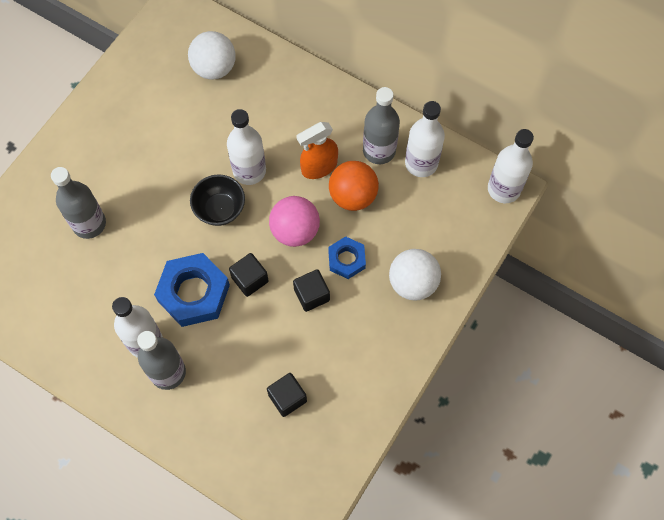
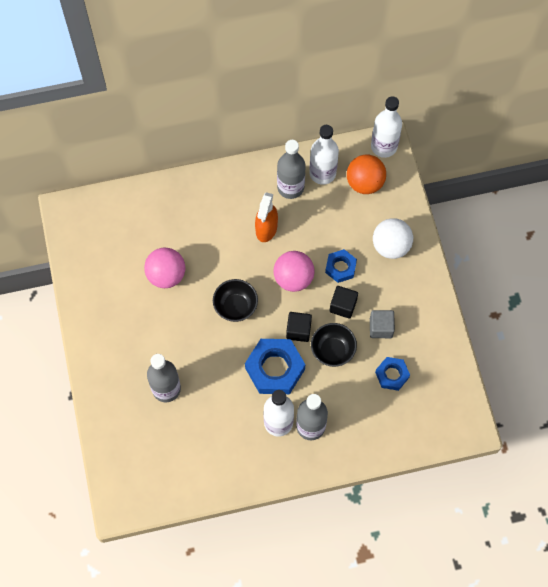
camera: 45 degrees left, 0 degrees up
(193, 130) = (166, 275): none -> pink ball
(214, 68) = (136, 226): white ball -> none
(249, 171) = (228, 268): white bottle -> none
(259, 325) = (332, 351): none -> black bowl
(287, 398) = (392, 375): black cube -> blue nut
(324, 346) = (381, 328): none -> grey cube
(353, 196) = (304, 228): orange ball -> orange ball (365, 183)

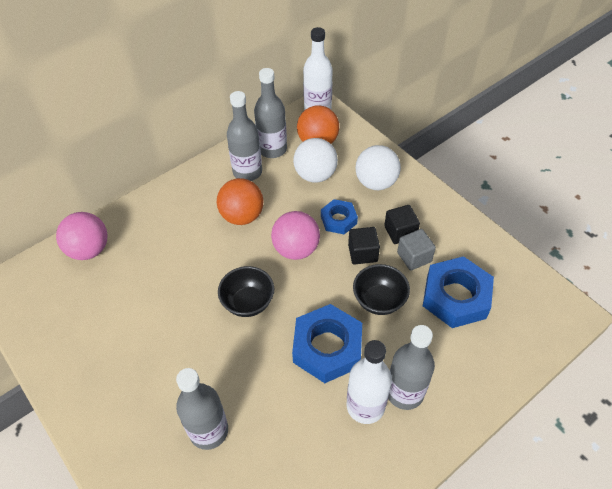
camera: 25 degrees left, 15 degrees down
(166, 275) = (152, 303): pink ball -> pink ball (89, 250)
(266, 229) = (242, 216): orange spray bottle -> orange ball
(298, 330) = (330, 296): black cube -> black cube (400, 232)
(322, 173) = (272, 149): white bottle -> grey bottle
(345, 216) = (315, 175): none -> white ball
(392, 375) = (455, 297): blue nut -> blue nut, size x1.75

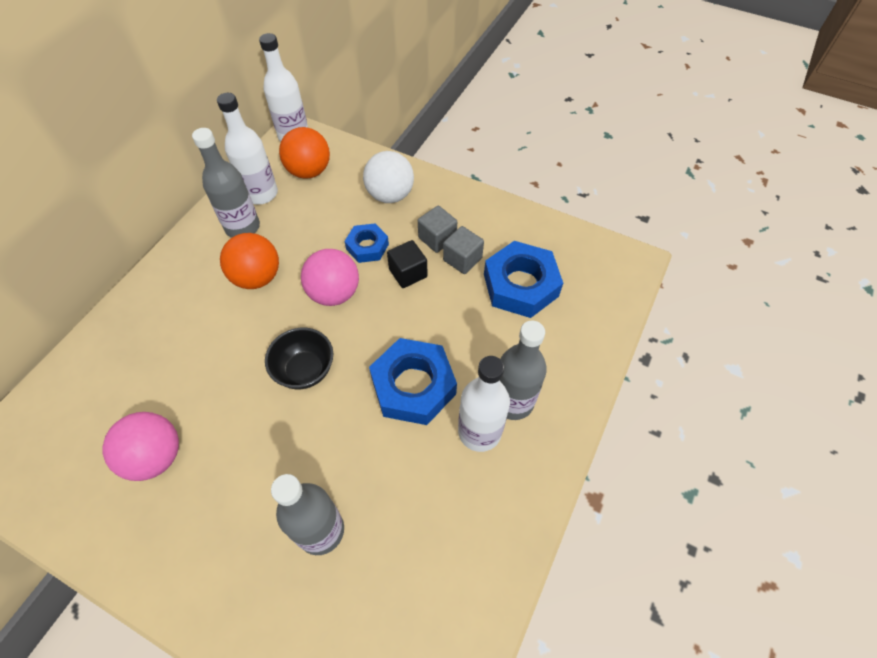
camera: 25 degrees left, 5 degrees up
(89, 250) = (81, 379): pink ball -> pink ball (156, 456)
(272, 149) = (261, 194): grey bottle -> white bottle
(315, 175) = (321, 207): white ball -> none
(379, 300) = (446, 316): black bowl -> none
(400, 232) = (437, 238): black cube -> grey cube

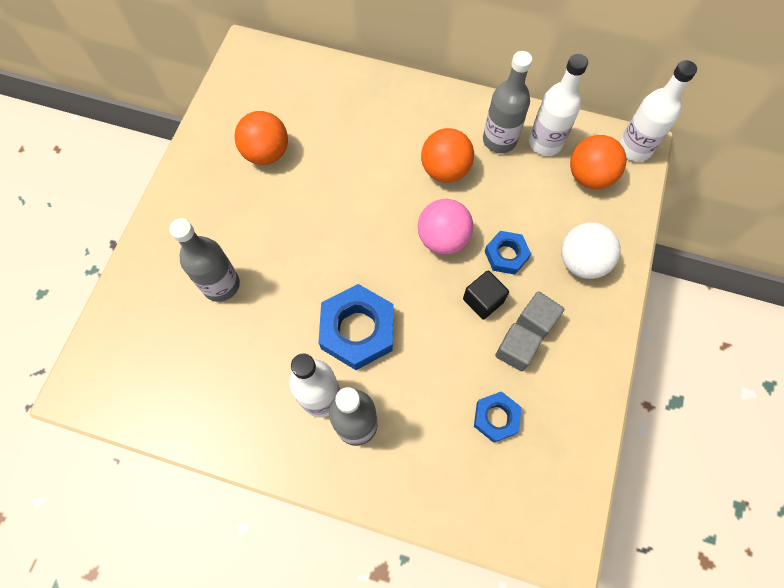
camera: 80 degrees right, 10 degrees up
(156, 456) = (266, 153): pink ball -> orange ball
(305, 370) = (357, 236): black bowl -> none
(520, 285) = (496, 418): blue nut -> blue nut, size x0.57

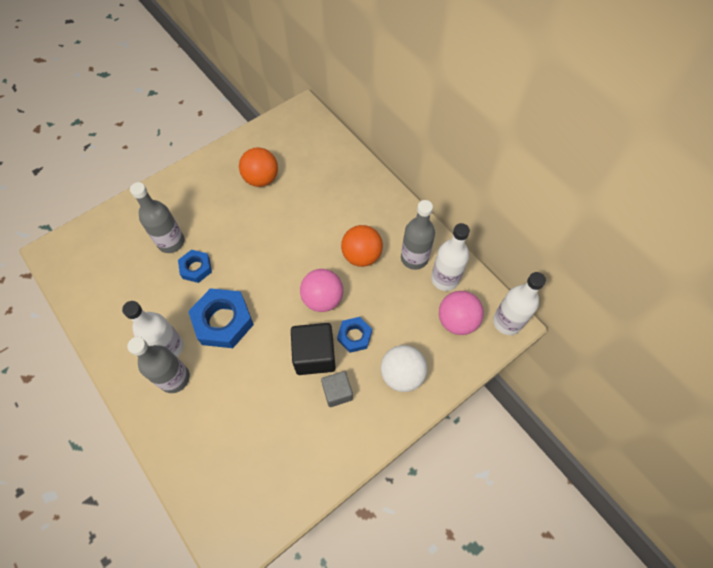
camera: 35 degrees right, 5 degrees down
(483, 300) = (314, 355): black cube -> black cube, size x1.59
(496, 418) = (259, 436): blue nut -> blue nut (196, 268)
(515, 351) = (307, 402): grey cube -> none
(589, 176) = (457, 321): orange ball -> pink ball

